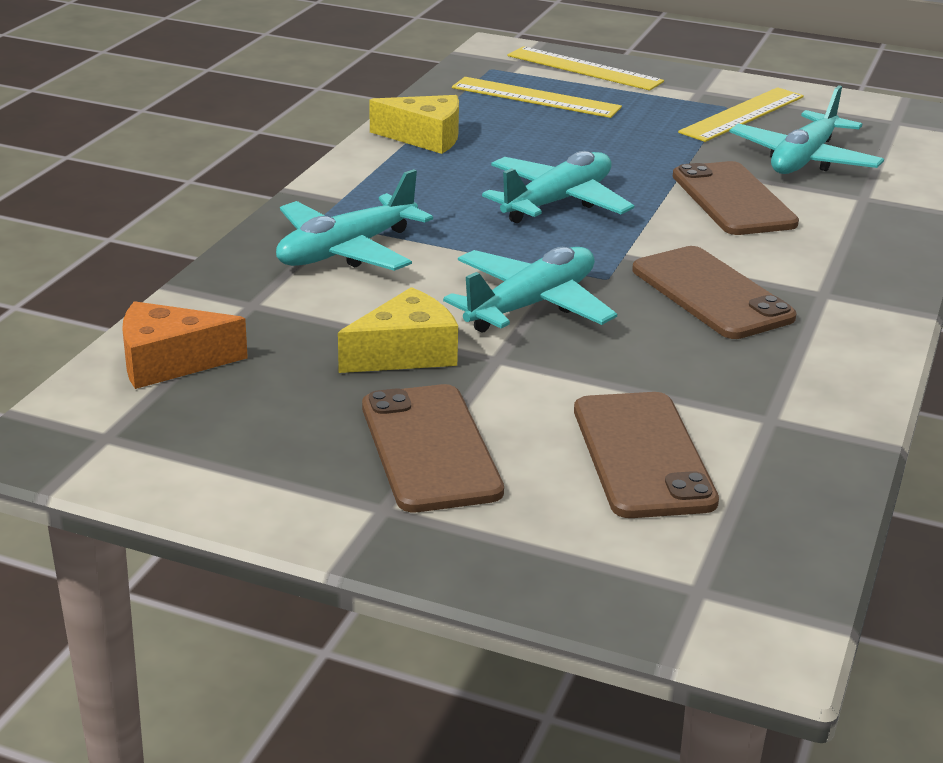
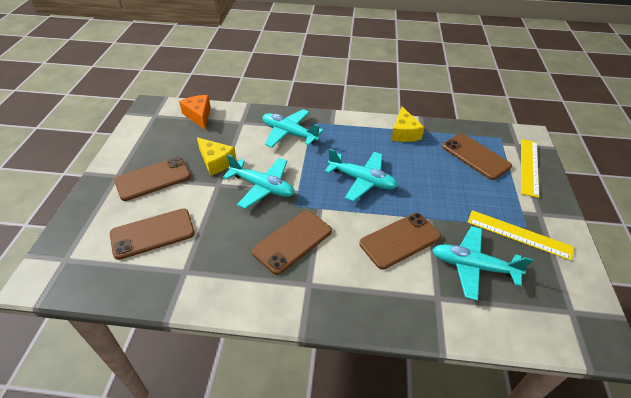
camera: 75 degrees right, 15 degrees up
(535, 98) = (475, 156): yellow ruler -> brown phone

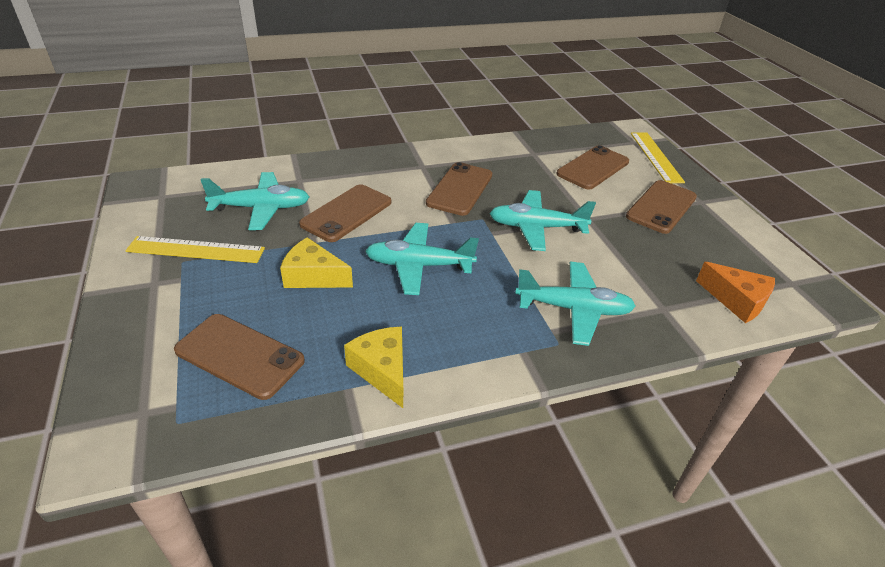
camera: 155 degrees right, 5 degrees down
(216, 162) = (622, 241): yellow cheese -> yellow cheese (313, 276)
(529, 167) = (137, 361): yellow ruler -> yellow ruler (655, 157)

